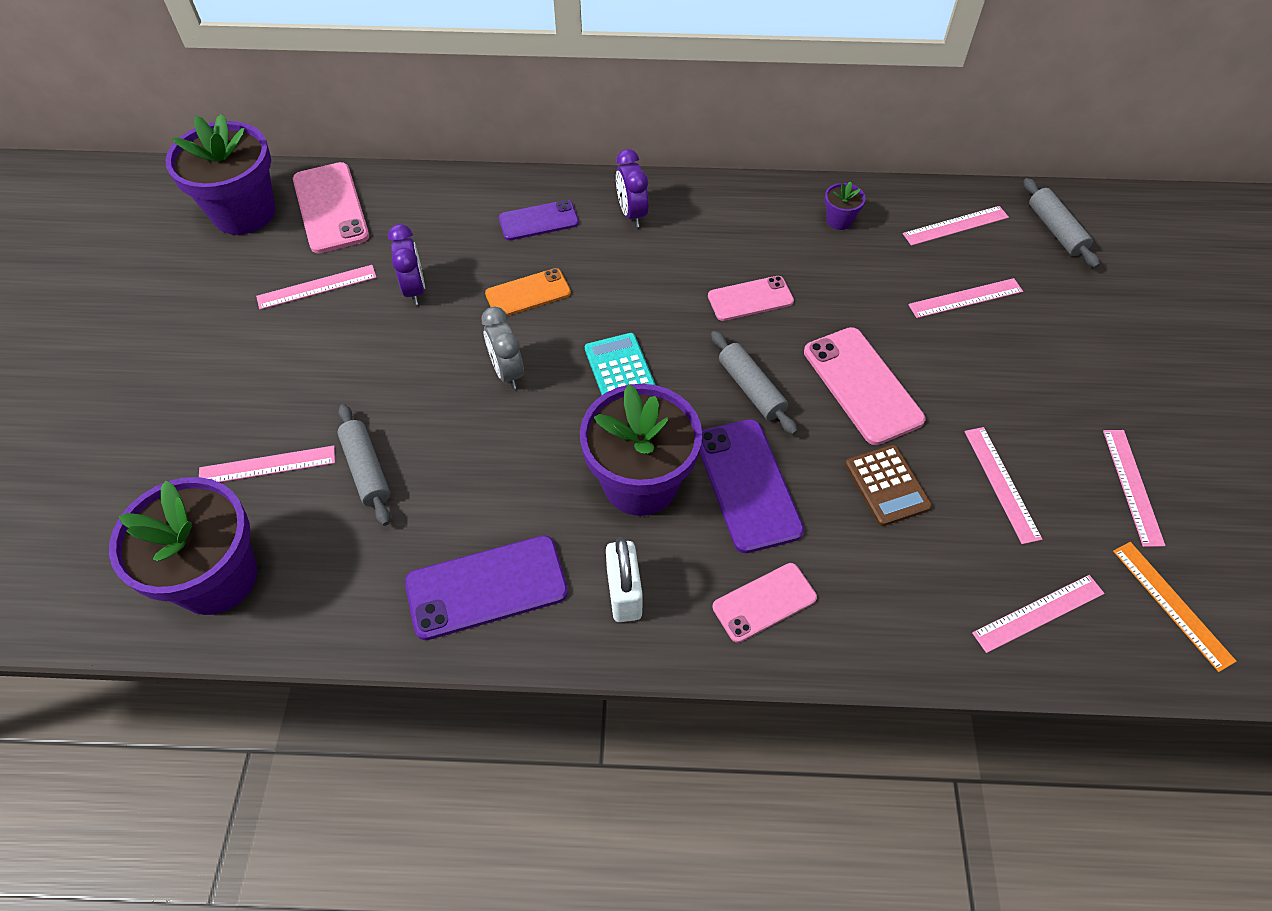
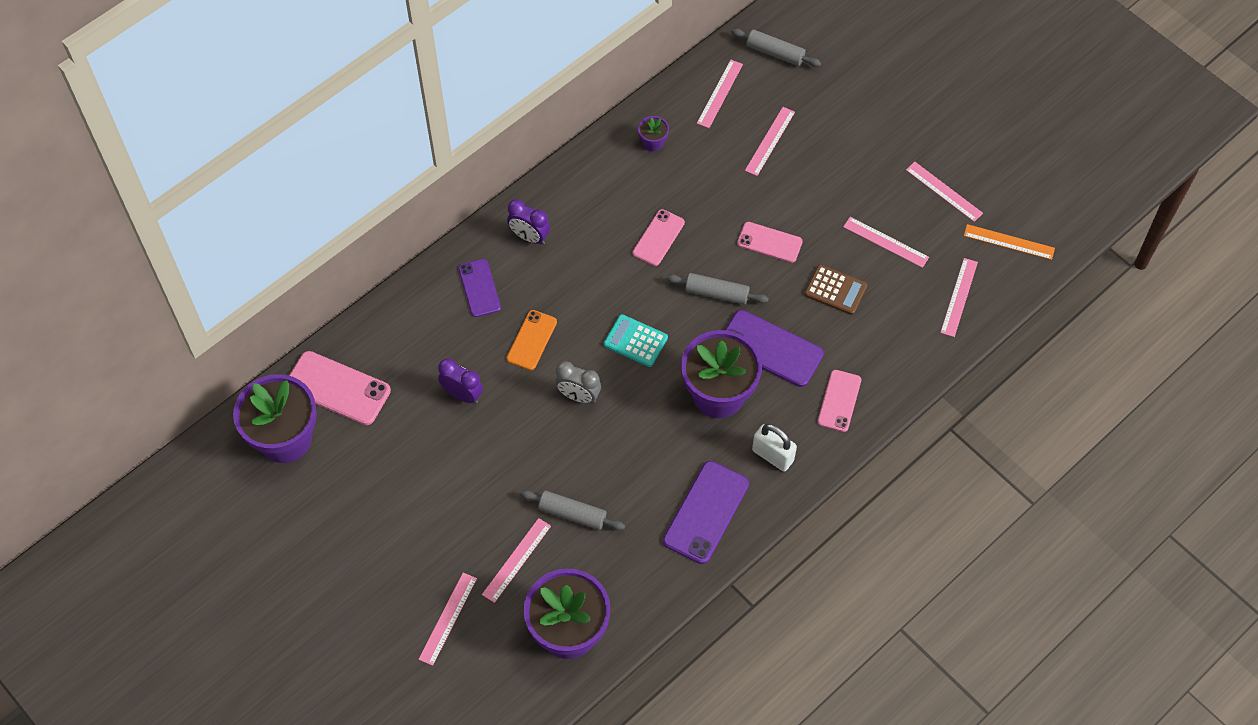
camera: 45 degrees left, 5 degrees up
(317, 287) = (401, 443): pink ruler -> pink ruler (448, 618)
(538, 221) = (479, 288): purple phone -> purple phone turned 45 degrees counterclockwise
(862, 385) = (769, 242): pink phone -> pink phone, size x0.64

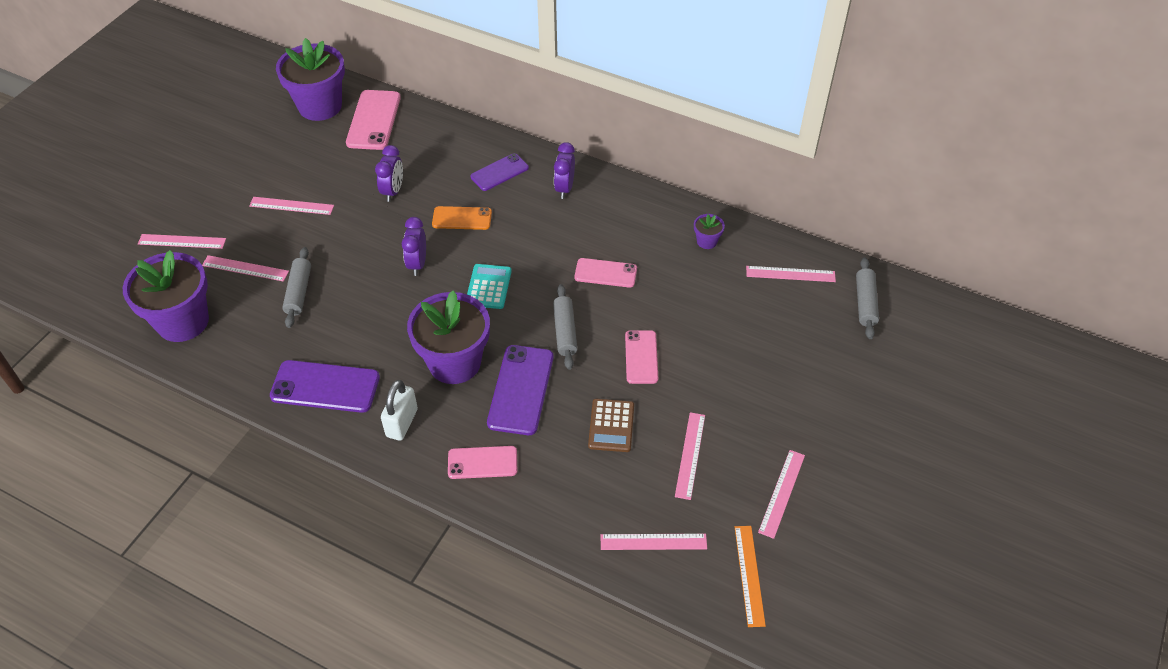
camera: 70 degrees right, 10 degrees down
(578, 396) = (417, 264): grey clock -> purple clock
(770, 141) = (759, 326): pink ruler -> pink ruler (291, 206)

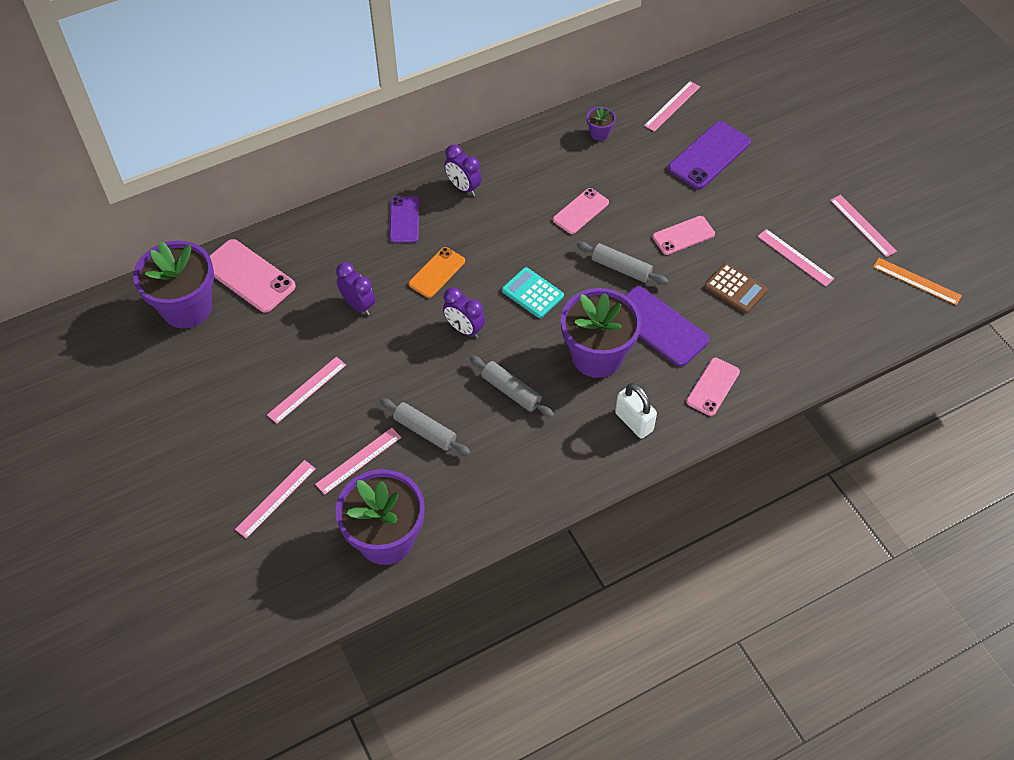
camera: 55 degrees left, 5 degrees up
(325, 387) = (553, 459): purple phone -> purple phone (709, 156)
(641, 357) = (683, 235): pink phone -> pink phone turned 60 degrees counterclockwise
(653, 542) = (855, 319): pink ruler -> none
(865, 303) = (732, 83): grey rolling pin -> grey rolling pin (511, 391)

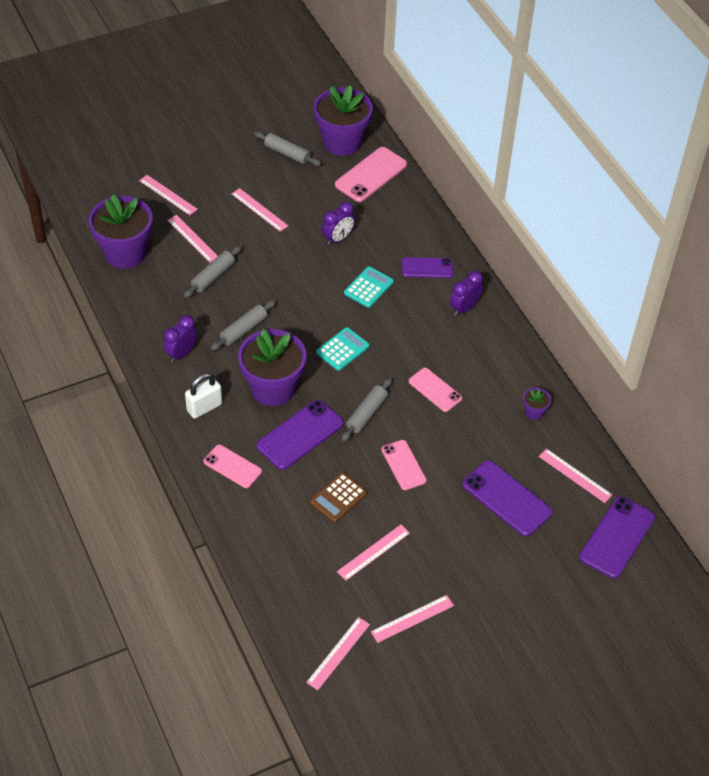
camera: 90 degrees right, 5 degrees down
(204, 366) = (287, 154): none -> grey rolling pin
(437, 272) = (368, 287): orange phone -> turquoise calculator
(464, 329) = (308, 303): purple clock -> purple clock (181, 353)
(736, 80) = (617, 537): none -> purple phone
(916, 281) = (338, 653): orange ruler -> pink ruler

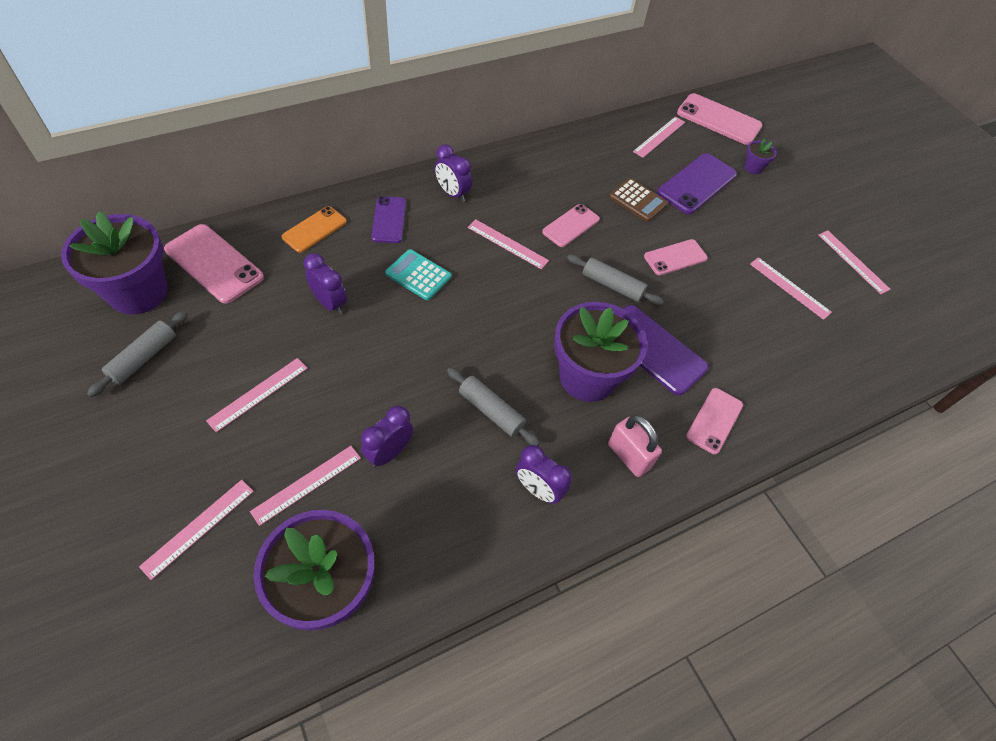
camera: 95 degrees left, 5 degrees up
(204, 407) = (628, 456): white padlock -> pink padlock
(213, 276) = (389, 452): grey rolling pin -> purple clock
(338, 498) = (731, 315): brown calculator -> brown calculator (638, 200)
(338, 653) = (914, 321): pink ruler -> pink ruler (507, 244)
(342, 349) = (519, 304): turquoise calculator -> none
(411, 225) = (314, 229): none -> orange phone
(534, 412) = (589, 155): purple flower pot -> purple flower pot (753, 168)
(617, 537) = (718, 120): purple phone -> pink phone

